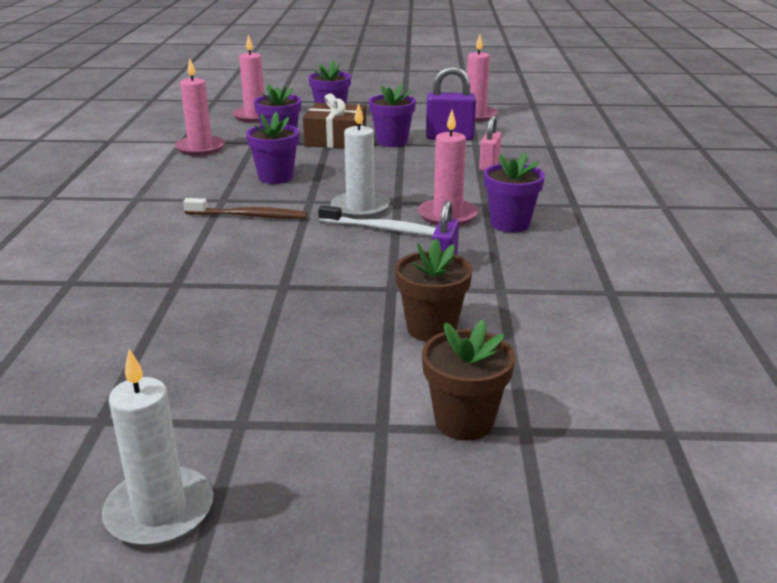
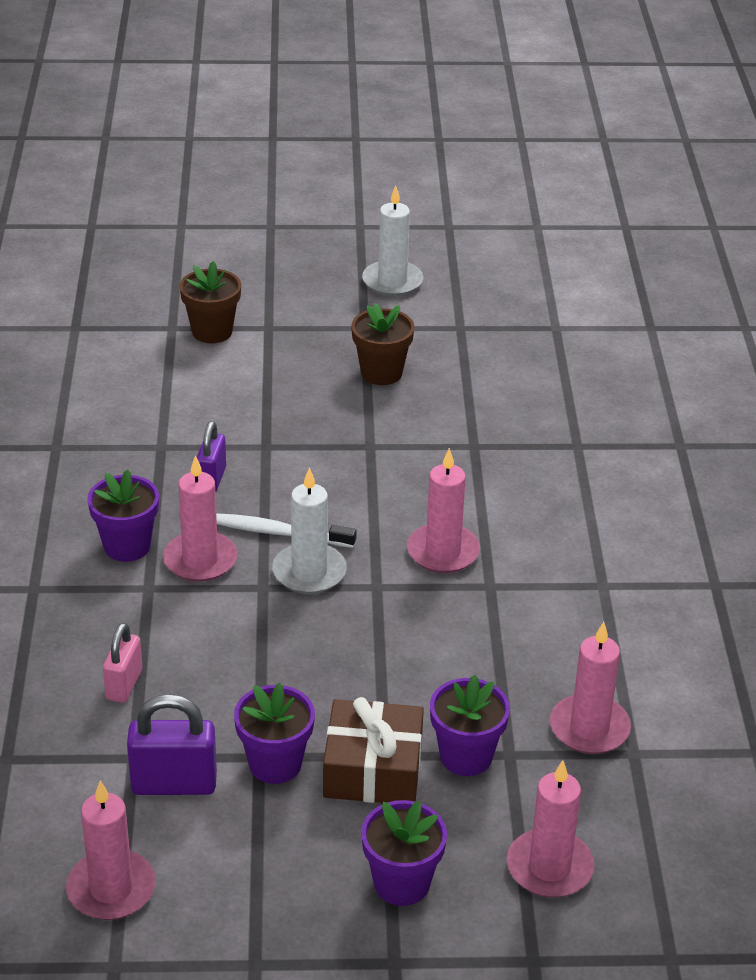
camera: 175 degrees right, 10 degrees up
(249, 216) = (443, 552): brown toothbrush -> pink candle
(276, 177) = (438, 642): purple flower pot -> none
(431, 328) = (230, 403): brown flower pot -> brown flower pot (381, 373)

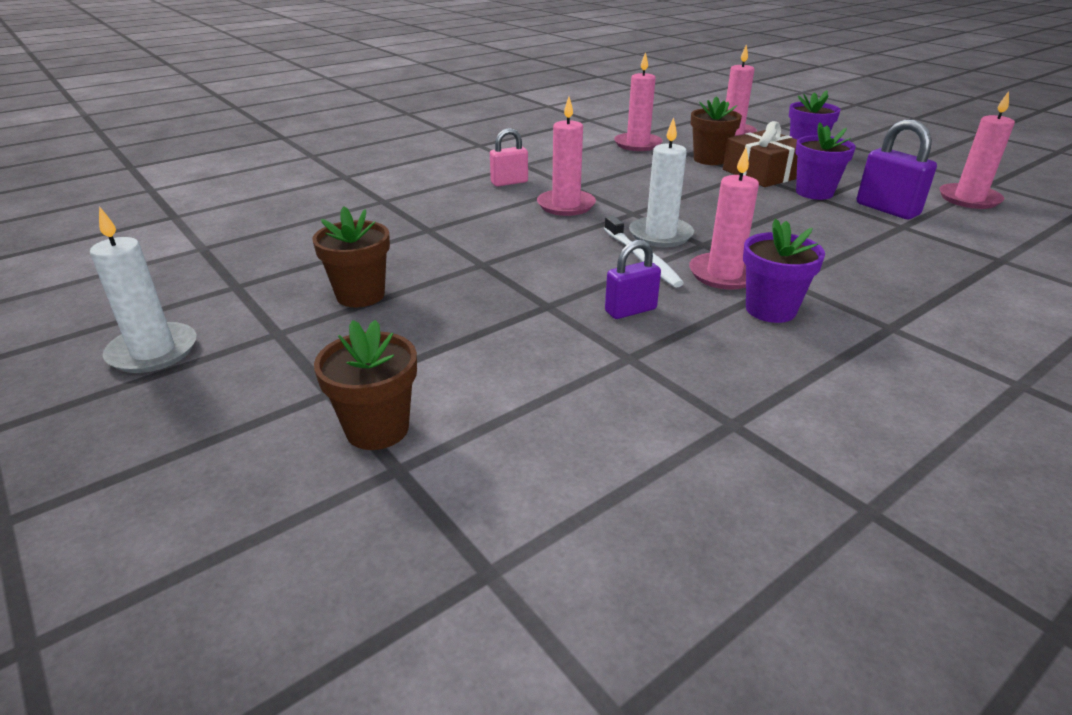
camera: 125 degrees left, 5 degrees down
(124, 685) = (872, 250): pink padlock -> pink padlock (509, 182)
(466, 756) = (709, 159): purple flower pot -> brown flower pot

